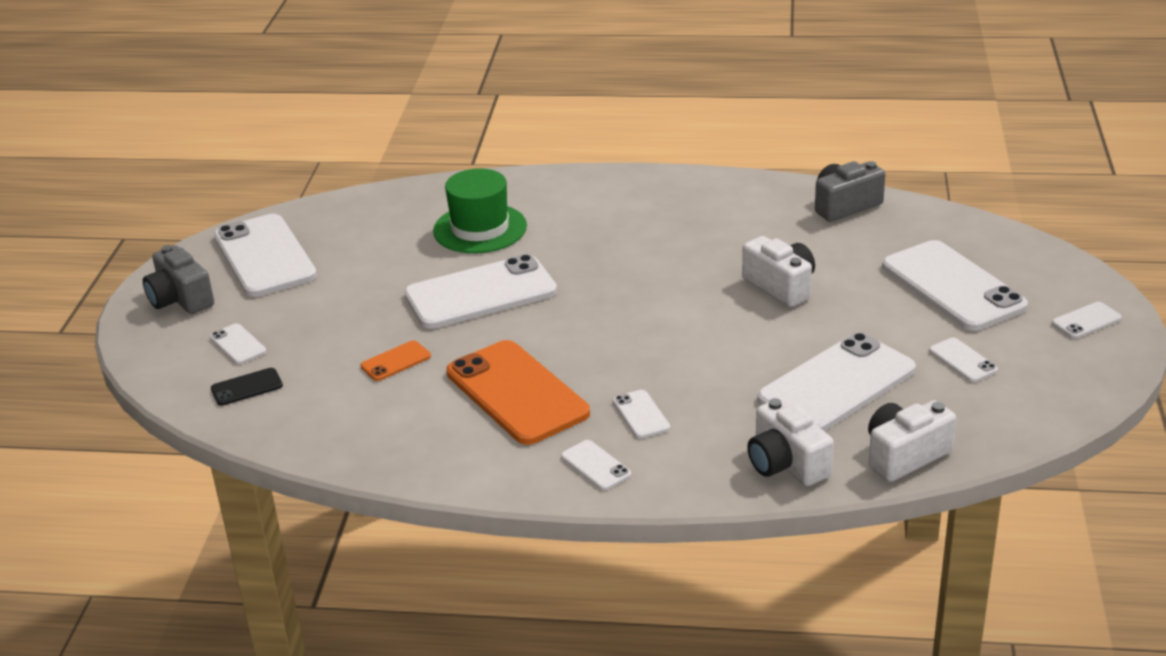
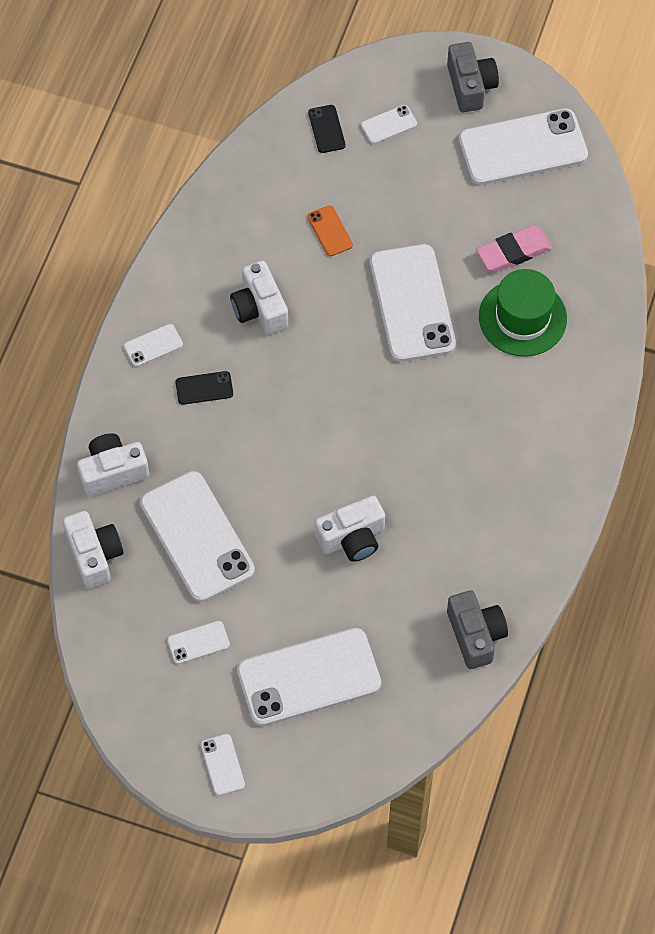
camera: 100 degrees right, 30 degrees up
(180, 299) = (470, 86): grey camera -> grey camera turned 105 degrees clockwise
(400, 244) = (513, 252): none -> pink eraser
(516, 393) = (259, 308): orange phone -> white camera
(641, 415) = (204, 388): white phone -> black phone

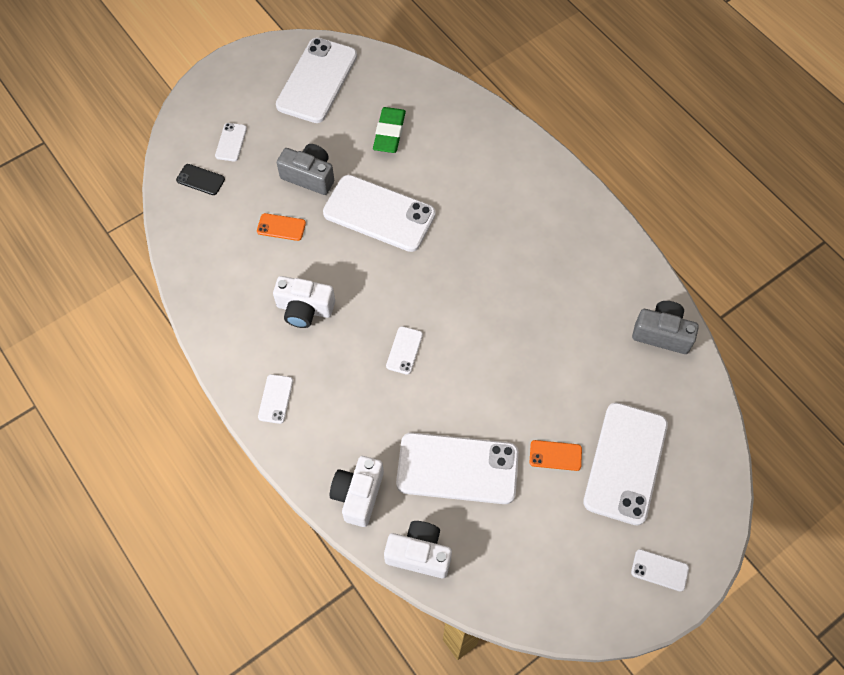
camera: 55 degrees left, 0 degrees up
(198, 642) = (546, 523): white phone -> white phone (404, 350)
(204, 388) = (339, 386): black phone -> none
(271, 612) = (555, 455): none -> orange phone
(352, 538) = (533, 364): white camera -> none
(470, 86) = (245, 80): grey camera -> grey camera (309, 176)
(513, 252) = (389, 133): pink eraser -> green eraser
(522, 318) = (442, 158): green hat -> none

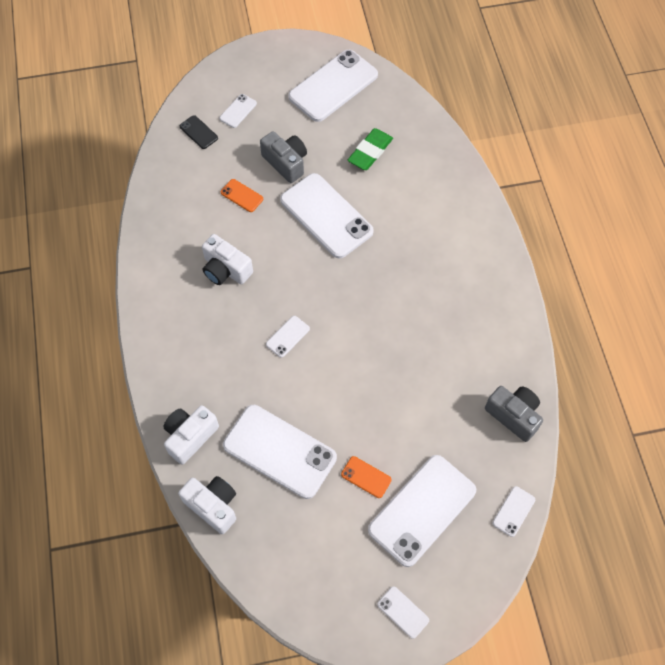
camera: 25 degrees right, 0 degrees up
(275, 399) = (166, 332): white phone -> white phone (513, 511)

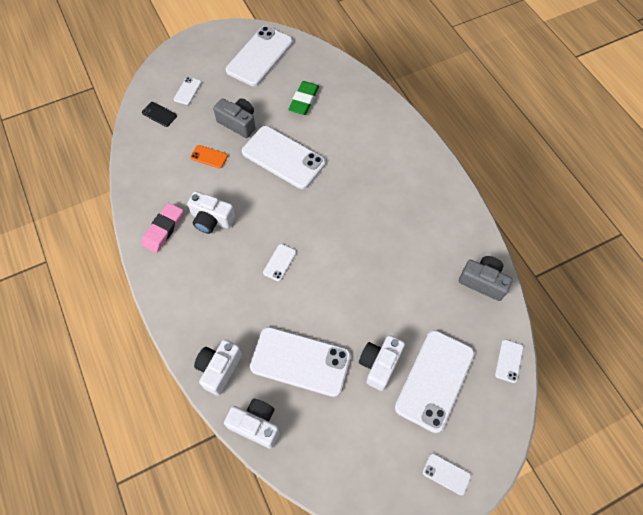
camera: 15 degrees left, 0 degrees up
(169, 268) = (163, 229): none -> pink eraser
(366, 477) = (379, 364): orange phone -> white camera

